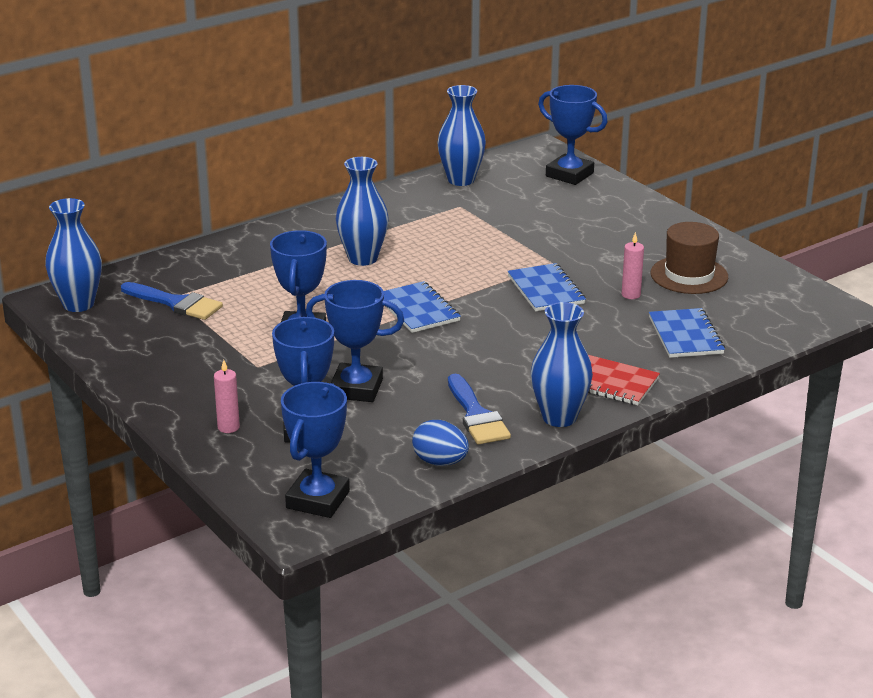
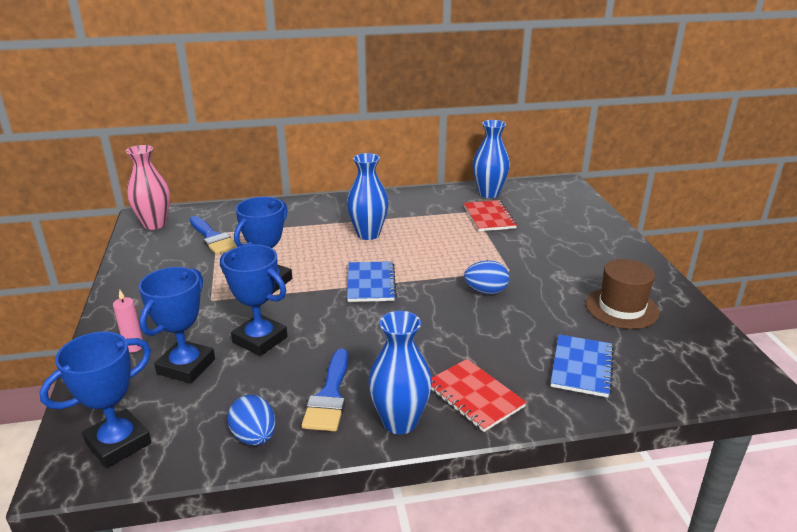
camera: 25 degrees right, 0 degrees up
(78, 304) = (154, 224): blue vase -> pink vase
(485, 209) = (489, 217): none -> red notebook
(546, 290) = (486, 291): blue notebook -> blue egg
(569, 174) = (574, 205): blue trophy -> none
(631, 295) = (556, 313): pink candle -> none

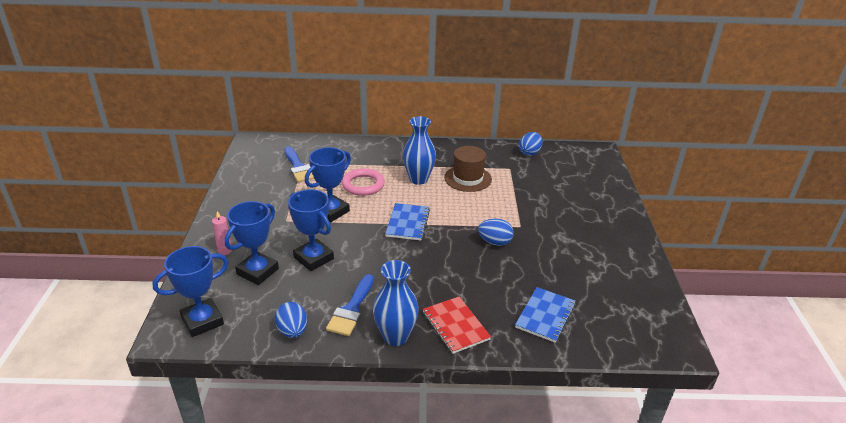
camera: 10 degrees right, 5 degrees up
(154, 224) = (258, 150): pink vase -> none
(301, 248) = (363, 185): none -> pink ring
(488, 193) = (529, 153): blue vase -> blue egg
(489, 217) = (521, 176): red notebook -> none
(621, 308) = (598, 272): brown hat -> brown hat (468, 178)

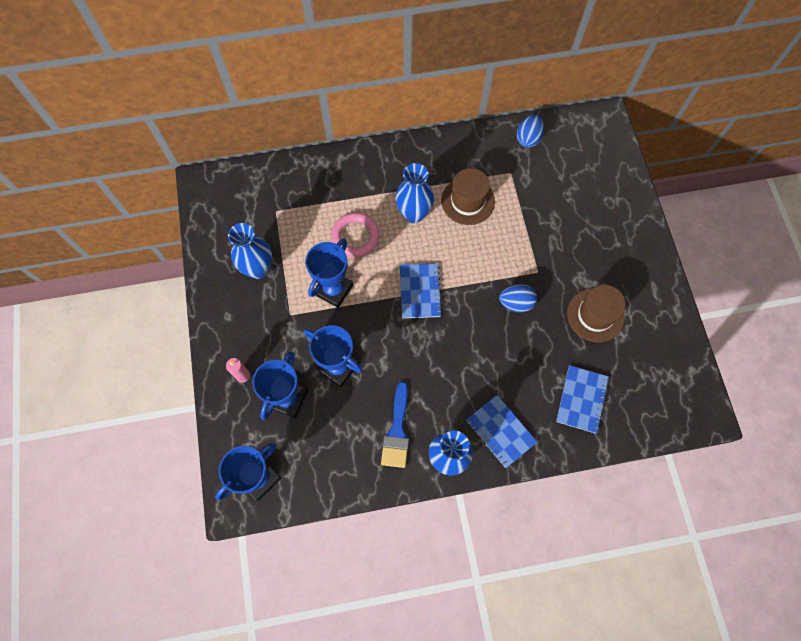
camera: 10 degrees left, 35 degrees up
(272, 191) = (258, 269): none -> blue vase
(292, 331) = (350, 472): blue egg -> none
(298, 167) = (273, 220): blue brush -> none
(455, 326) = (500, 431): red notebook -> blue notebook
(570, 260) = (595, 315): none -> brown hat

